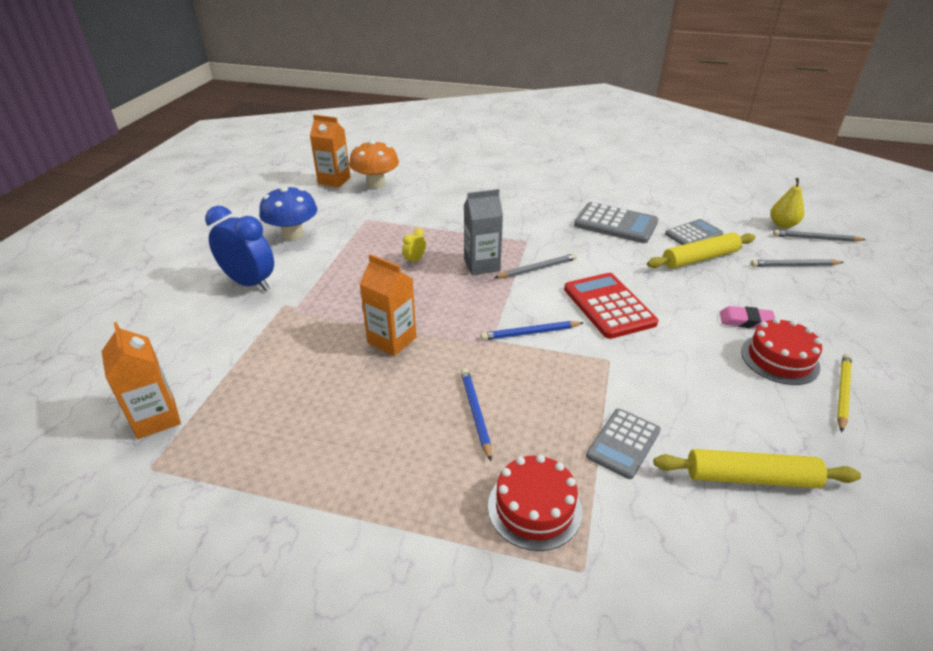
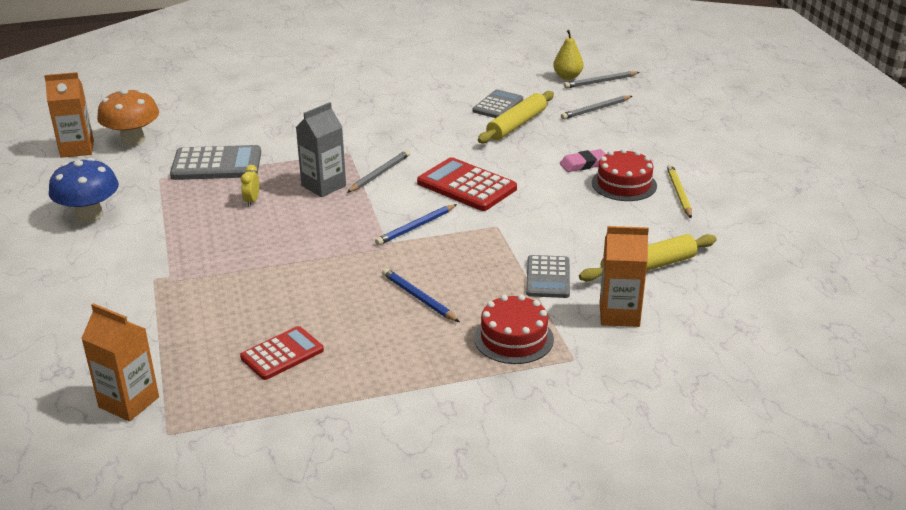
camera: 30 degrees left, 5 degrees down
(250, 283) = (93, 272): blue clock -> none
(309, 423) = (282, 354): none -> red calculator
(392, 340) = (295, 272): orange carton -> orange carton (619, 314)
(615, 224) = (421, 114): grey calculator -> grey calculator (216, 164)

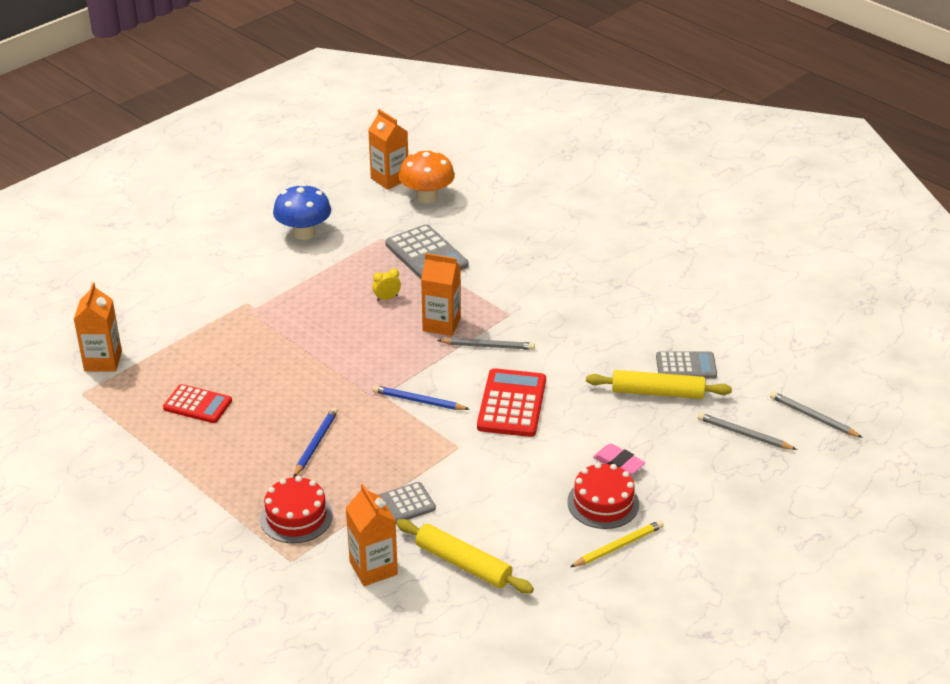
camera: 60 degrees right, 5 degrees up
(323, 186) = (441, 324): grey carton -> orange carton
(567, 77) = (800, 390): yellow pear -> none

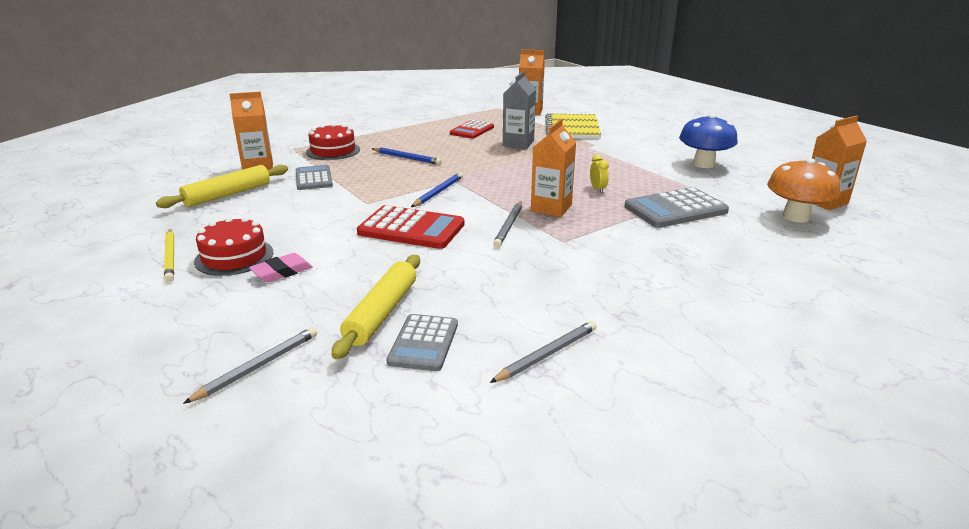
camera: 100 degrees right, 10 degrees down
(184, 321) = (572, 128): none -> yellow notebook
(248, 360) = (518, 143): none -> grey carton
(813, 417) = (241, 446): grey pencil -> grey pencil (547, 354)

